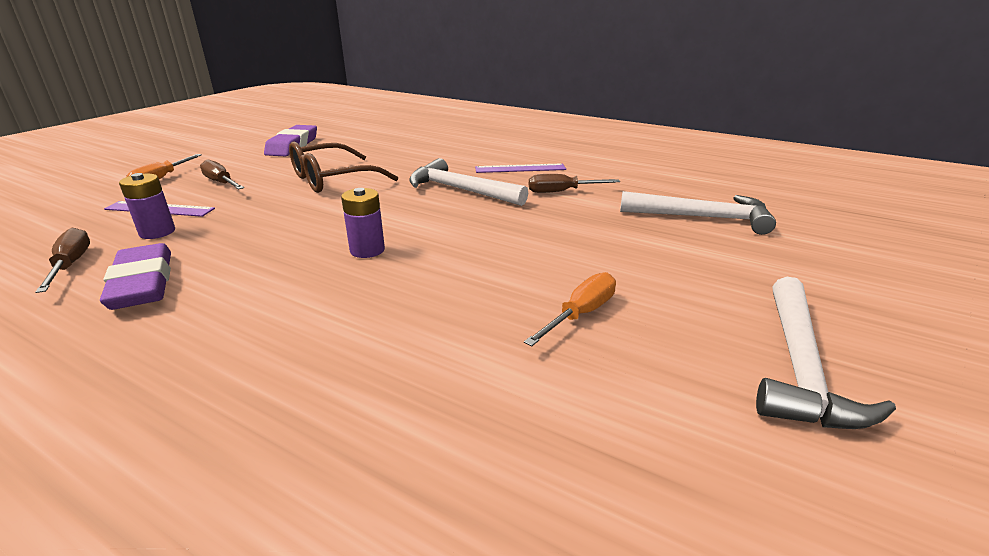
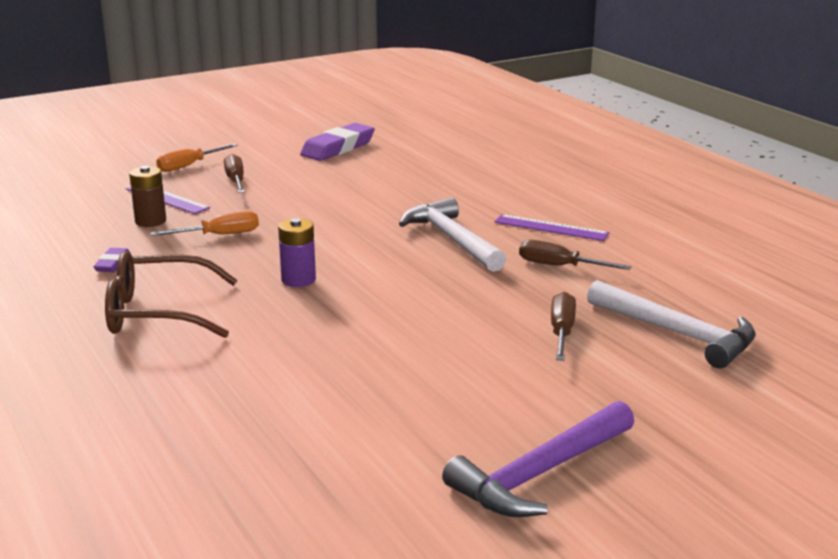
camera: 30 degrees right, 5 degrees down
(71, 265) = (75, 235): brown screwdriver -> brown screwdriver (561, 332)
(142, 283) = (112, 264): purple eraser -> purple eraser, size x0.50
(157, 232) = (150, 221): purple battery -> brown battery
(332, 179) = (338, 199): brown glasses -> brown glasses (158, 313)
(580, 314) = (412, 381): orange screwdriver -> orange screwdriver (219, 235)
(800, 367) = (540, 474): white hammer -> purple hammer

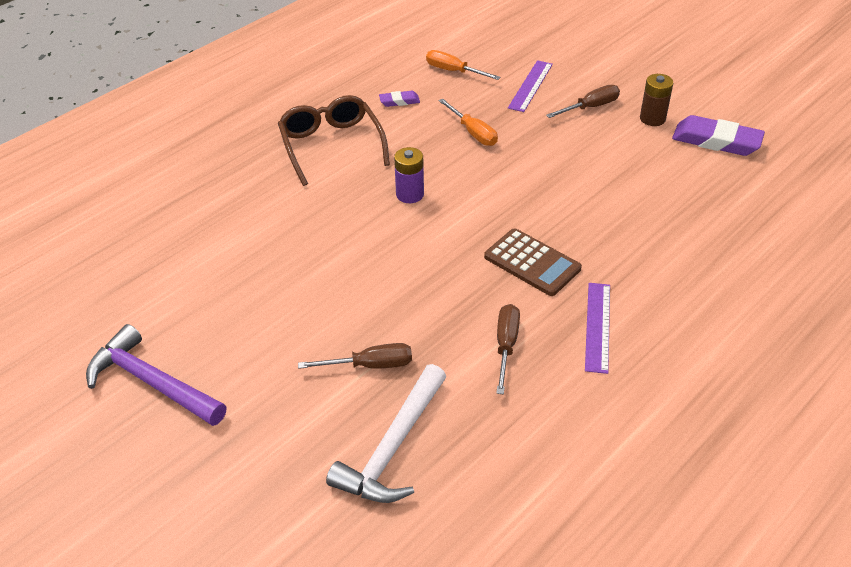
camera: 75 degrees right, 20 degrees up
(150, 221) = (482, 93): brown battery -> brown battery (652, 119)
(189, 166) = (608, 74): orange screwdriver -> orange screwdriver (453, 71)
(452, 239) = (532, 263): white hammer -> brown calculator

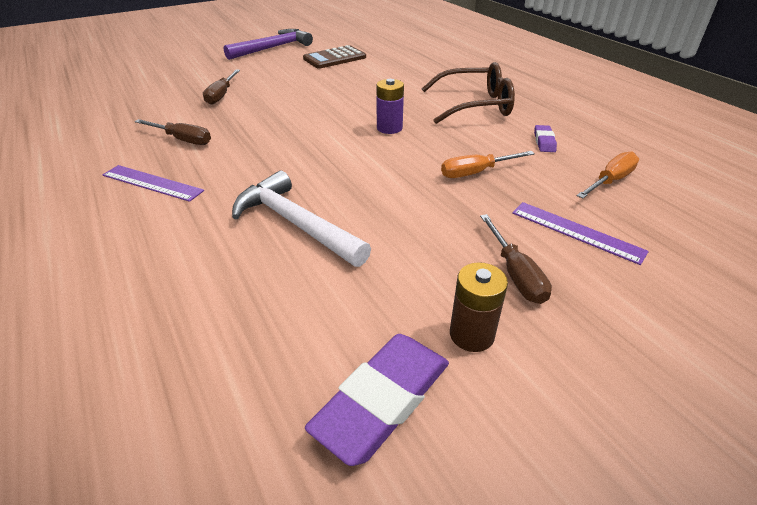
camera: 105 degrees right, 5 degrees down
(393, 448) = (152, 94): white hammer -> white hammer (295, 223)
(532, 263) = (257, 167): brown calculator -> brown calculator (334, 58)

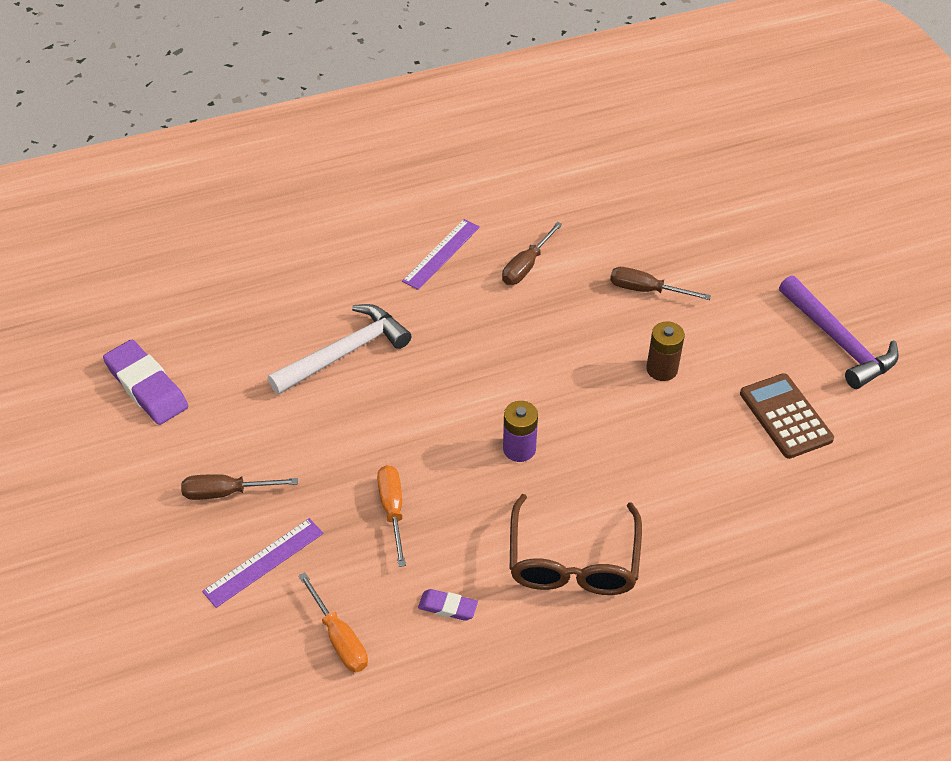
camera: 100 degrees right, 10 degrees up
(471, 334) = (177, 445): brown battery -> brown battery (662, 369)

